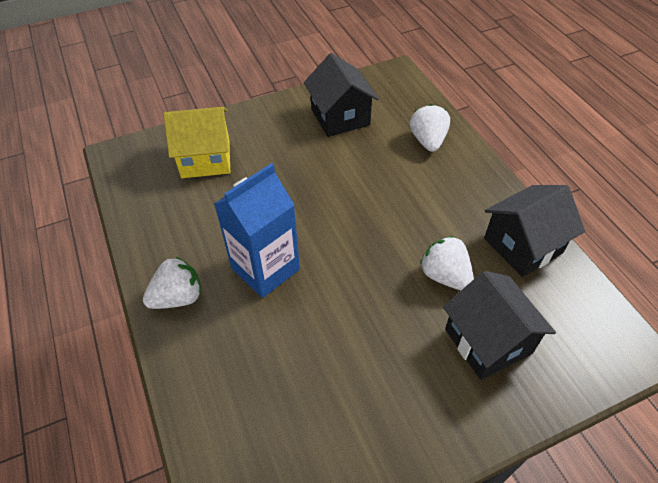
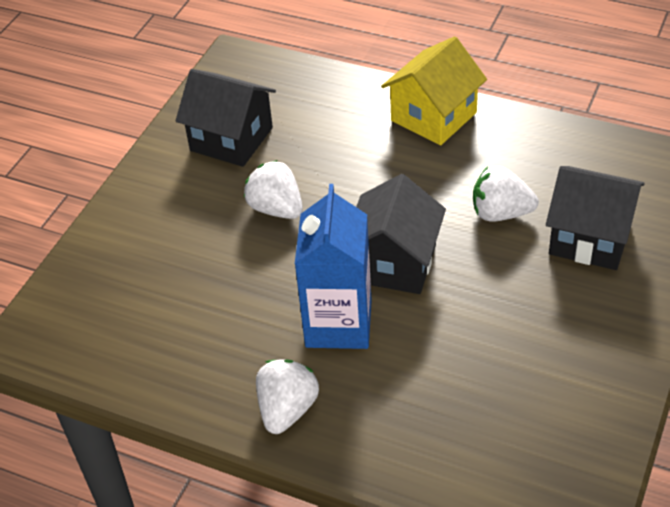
camera: 40 degrees left, 5 degrees down
(205, 158) = (137, 273): yellow house -> yellow house (433, 117)
(428, 141) = (347, 107): white strawberry -> white strawberry (276, 209)
(523, 245) = (533, 144): black house -> black house (394, 263)

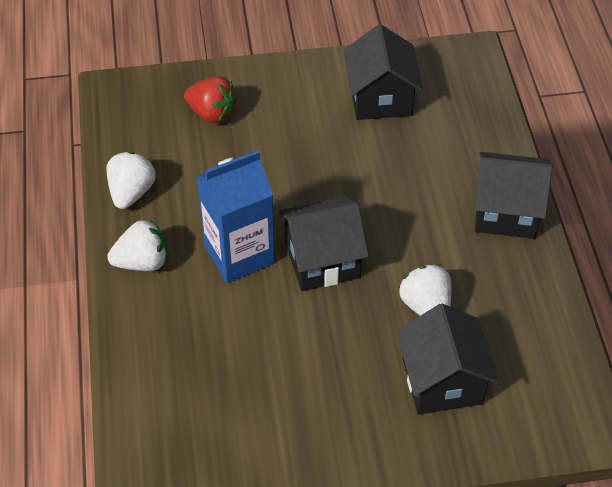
camera: 55 degrees right, 5 degrees up
(135, 270) = (212, 113): none -> red strawberry
(276, 209) = (327, 161): white strawberry -> white strawberry (131, 193)
(433, 117) = (506, 212): yellow house -> black house

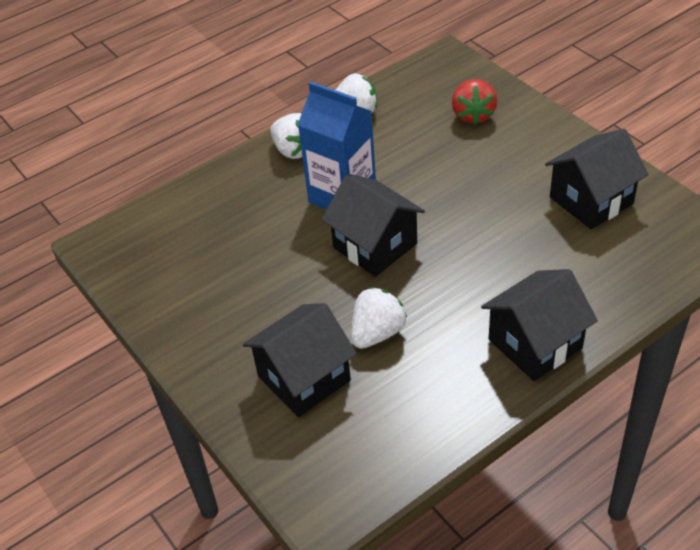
camera: 65 degrees right, 5 degrees down
(506, 212) = (535, 344): black house -> black house turned 75 degrees clockwise

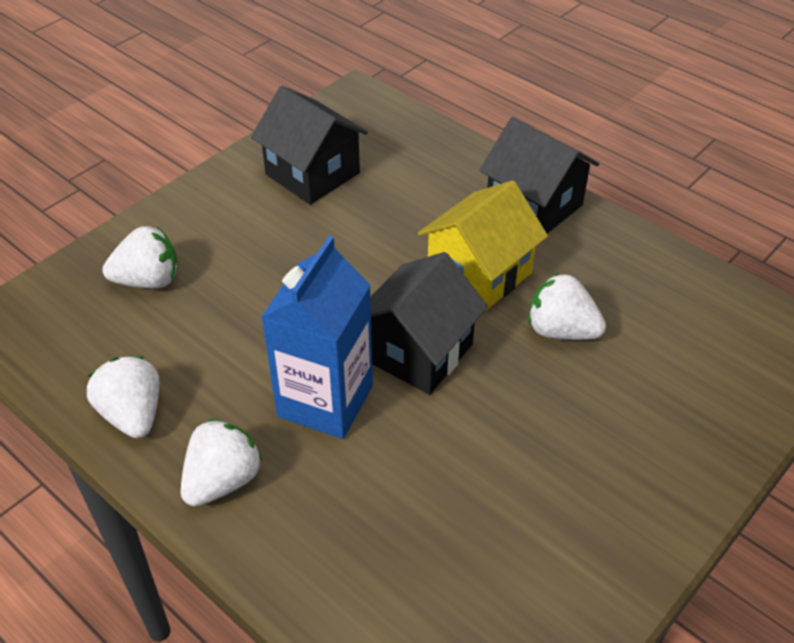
camera: 105 degrees left, 0 degrees up
(304, 378) = (652, 388): black house -> none
(451, 292) = (479, 274): none -> yellow house
(473, 115) = (148, 280): red strawberry -> white strawberry

